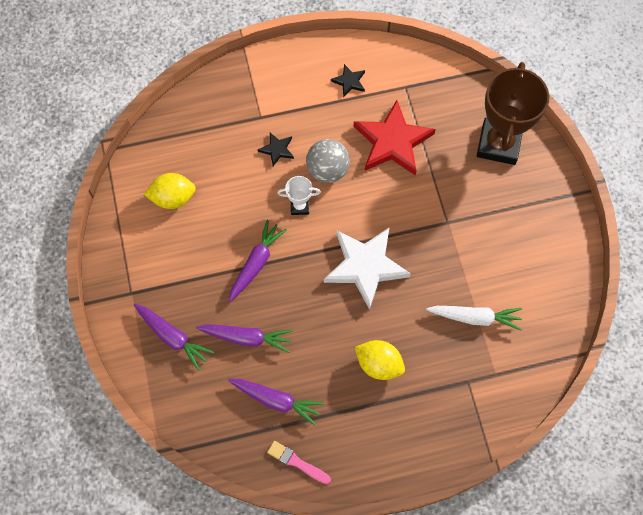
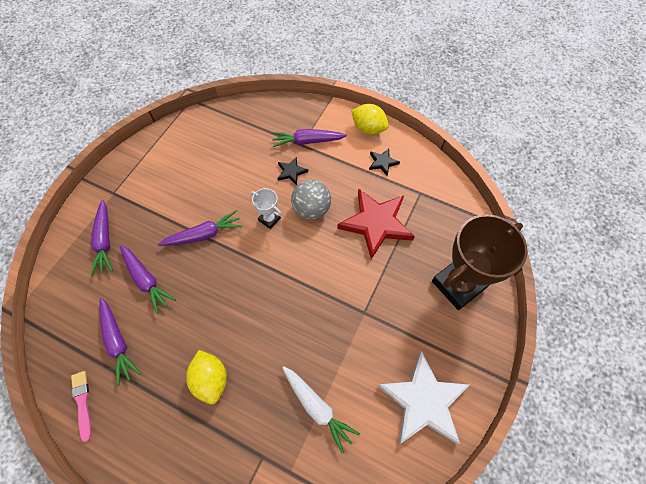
camera: 40 degrees right, 5 degrees down
(173, 198) = (197, 155): yellow lemon -> yellow lemon (368, 129)
(263, 110) = (307, 141): none -> purple carrot
(365, 266) = (273, 296): white star -> white star (423, 401)

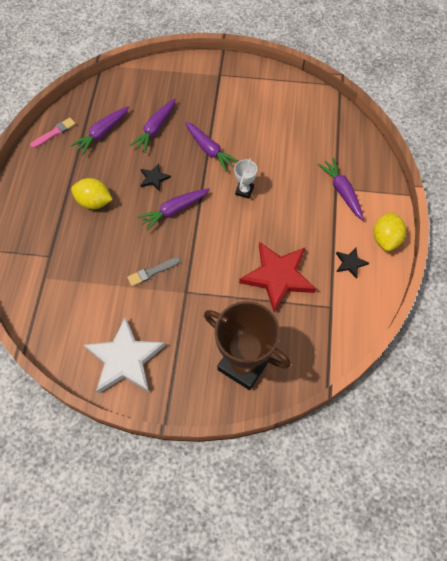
camera: 70 degrees right, 0 degrees up
(105, 241) = (176, 89): purple carrot -> purple carrot (174, 210)
(211, 379) = (94, 202): yellow lemon -> yellow lemon turned 60 degrees clockwise
(291, 172) = (301, 190): black star -> black star (154, 178)
(311, 209) = (269, 219): grey ball -> none
(317, 407) = (95, 281): white carrot -> none
(329, 339) = (152, 272): none -> grey brush

